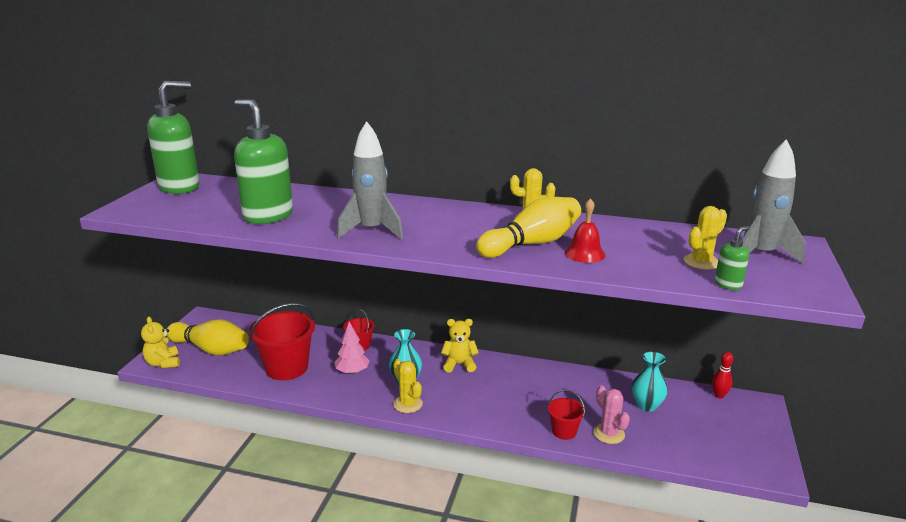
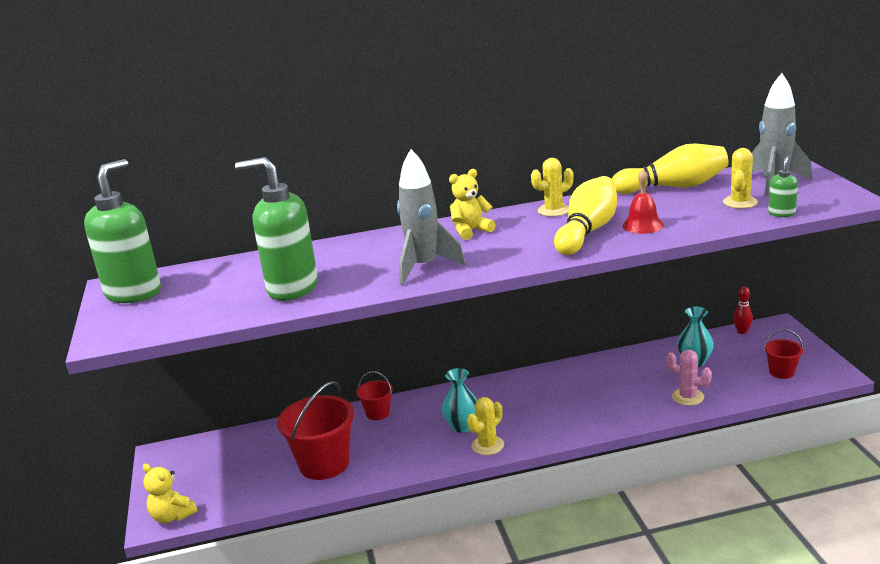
camera: 25 degrees left, 0 degrees up
(210, 349) = (213, 481): yellow bowling pin -> yellow bowling pin (673, 187)
(352, 372) = (399, 440): pink tree -> none
(408, 404) = (487, 445): yellow cactus -> yellow cactus turned 75 degrees counterclockwise
(459, 364) = (497, 392): yellow teddy bear -> yellow teddy bear (470, 231)
(564, 431) = (650, 410): red bucket -> red bucket (781, 372)

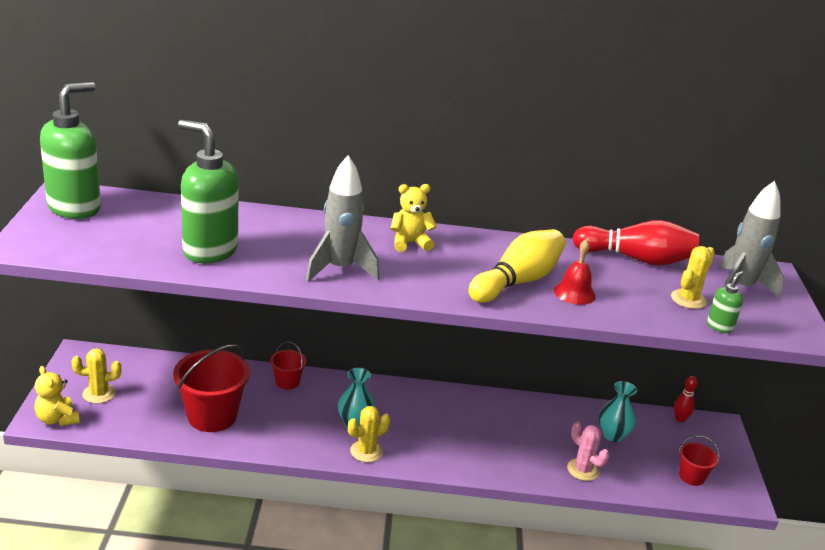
camera: 10 degrees right, 5 degrees up
(554, 210) = (502, 246): yellow cactus -> yellow cactus (99, 394)
(673, 187) = (636, 259): yellow bowling pin -> red bowling pin

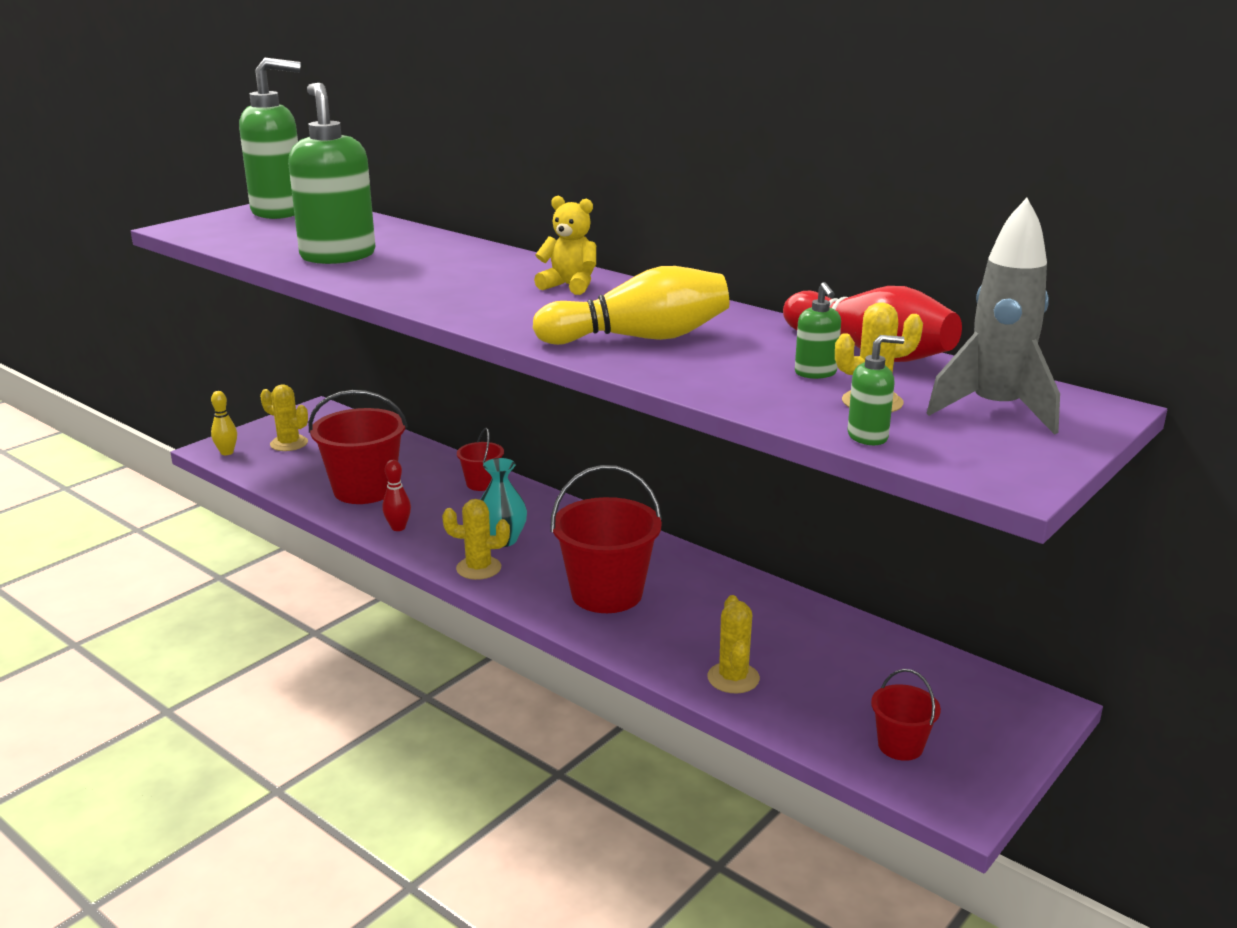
camera: 40 degrees right, 5 degrees down
(57, 419) = (227, 452): yellow teddy bear -> yellow bowling pin
(340, 269) = (442, 290): grey rocket -> none
(460, 440) = (606, 594): none -> red bucket
(574, 293) = (700, 362): red bell -> none
(583, 470) = (733, 678): pink cactus -> yellow cactus
(612, 435) = (834, 658): turquoise vase -> none
(637, 285) = (815, 373): none -> green soap dispenser
(680, 419) = (977, 676): red bowling pin -> red bowling pin (398, 528)

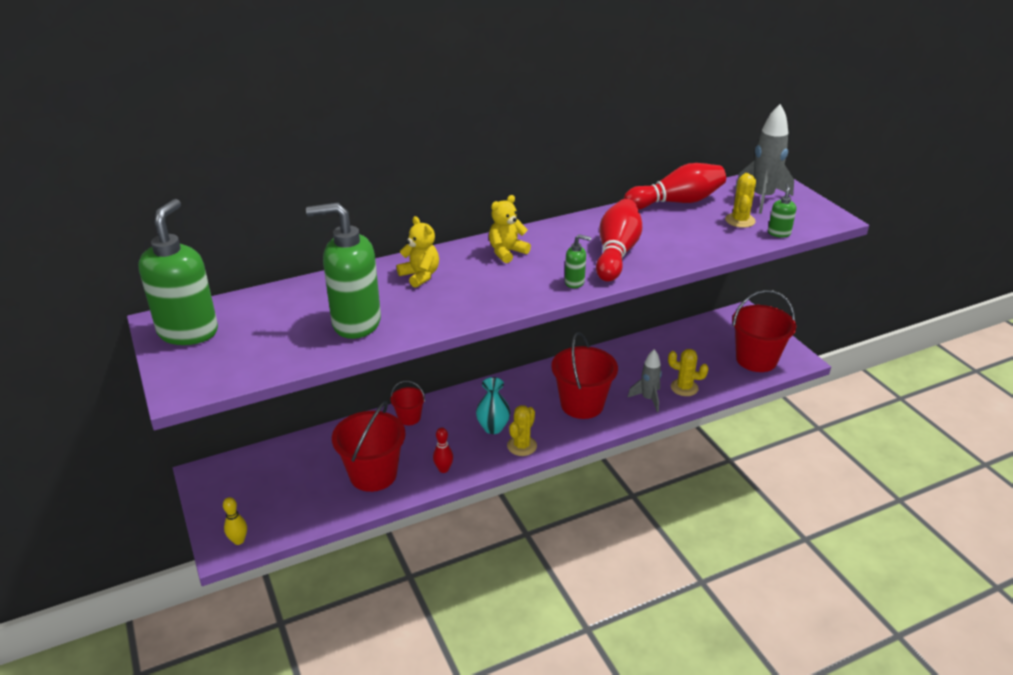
camera: 65 degrees left, 10 degrees up
(289, 443) = (255, 501): yellow cactus -> none
(466, 261) = (420, 276): none -> yellow teddy bear
(639, 338) = (616, 253): yellow bowling pin -> red bowling pin
(670, 648) = (648, 399): none -> grey rocket
(815, 373) = (697, 222): green soap dispenser -> green soap dispenser (574, 282)
(900, 746) = (756, 359): red bucket -> red bucket, size x1.94

